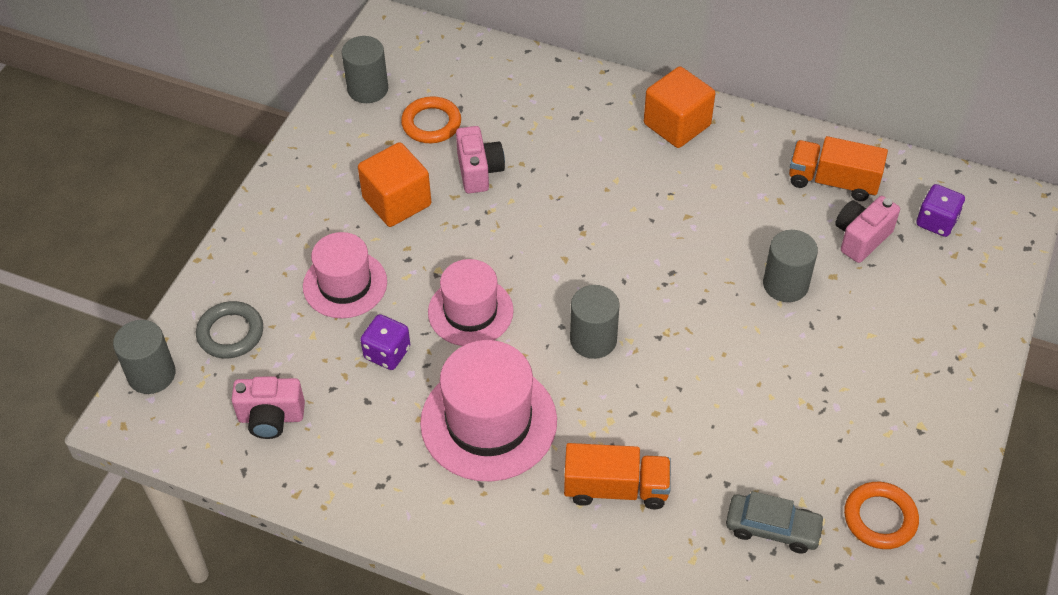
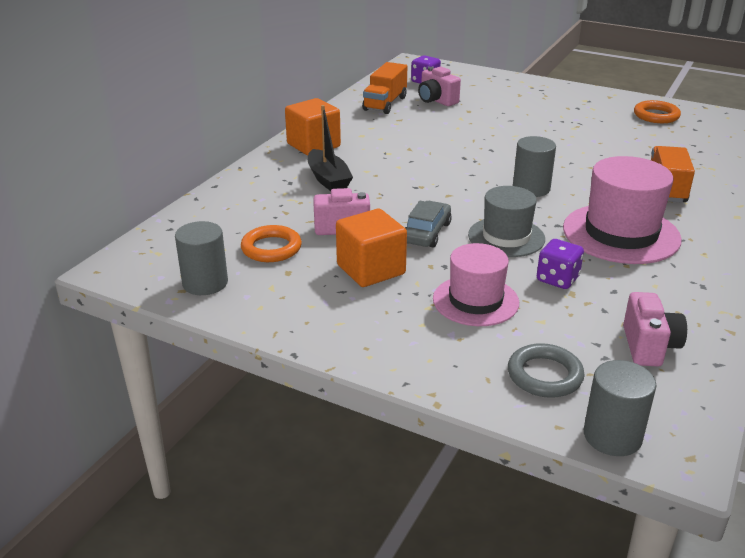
camera: 85 degrees left, 20 degrees down
(470, 311) = (506, 237): pink hat -> grey hat
(587, 148) = (328, 179): none -> black boat
(772, 528) = (676, 143): grey car -> grey car (426, 233)
(785, 284) = (476, 124): grey cylinder -> none

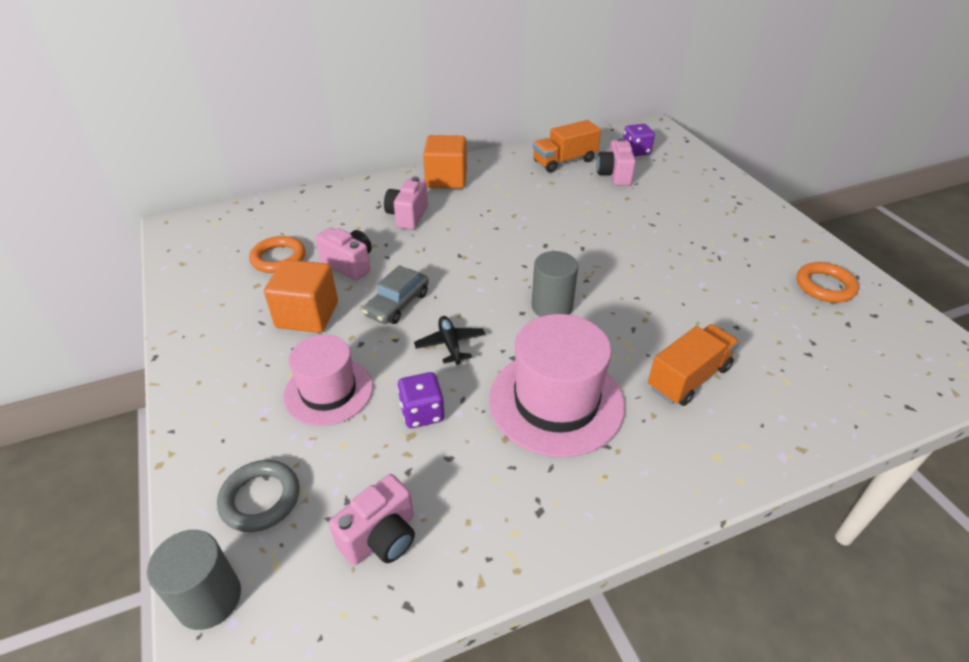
camera: 40 degrees right, 10 degrees up
(205, 283) = (200, 265): grey cylinder -> none
(328, 179) = (407, 216): black boat -> pink camera
(426, 233) = (397, 304): grey car -> grey car turned 150 degrees clockwise
(506, 237) = (450, 344): grey hat -> black plane

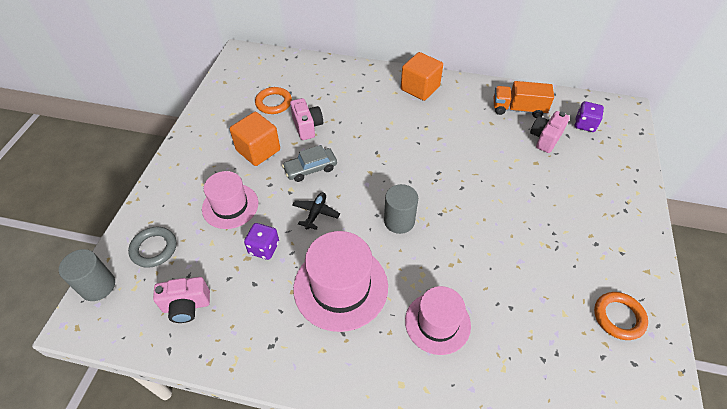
camera: 35 degrees right, 10 degrees up
(407, 216) = (370, 106): pink camera -> none
(688, 378) = (437, 323): orange truck -> pink hat

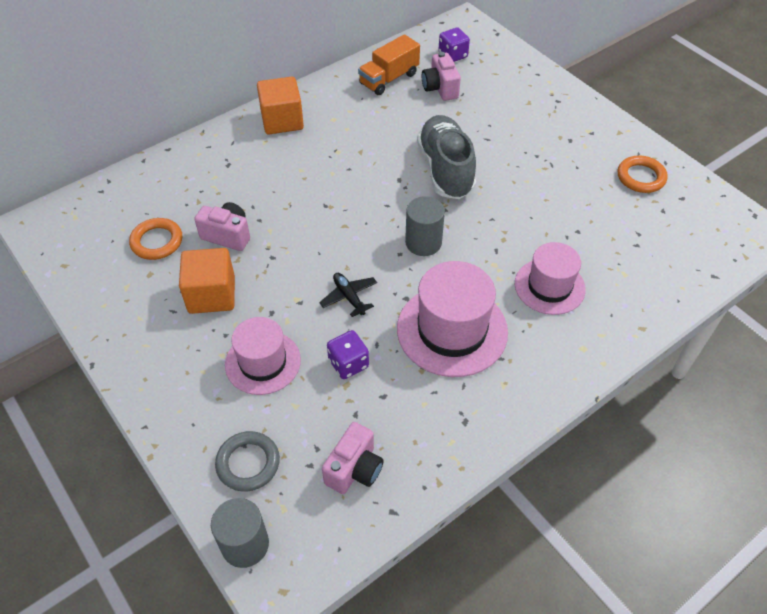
camera: 50 degrees left, 0 degrees up
(310, 169) = (288, 267): grey car -> none
(476, 190) = (445, 169): none -> grey shoe

